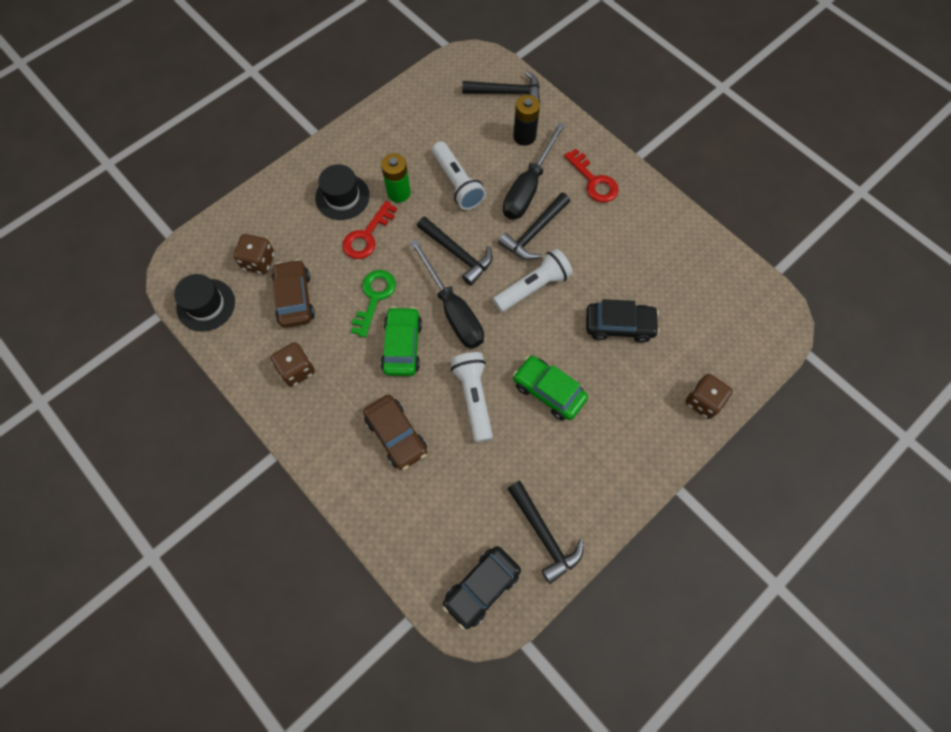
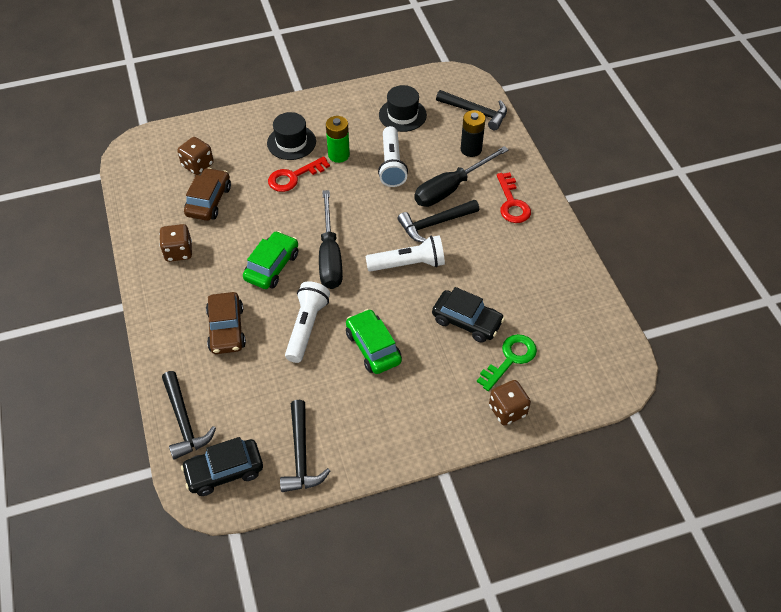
camera: 25 degrees right, 15 degrees down
(206, 305) = (139, 181): black hat -> black hat (402, 115)
(374, 298) = (271, 223): green key -> green key (510, 359)
(457, 254) = (359, 216): black hammer -> black hammer (184, 421)

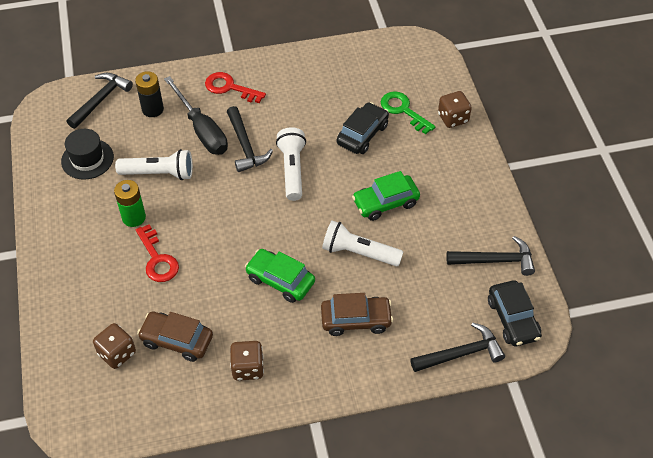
camera: 85 degrees left, 0 degrees up
(291, 142) = (103, 260): black hat -> none
(330, 256) = (273, 231): black screwdriver -> none
(512, 203) = (230, 88): red key -> red key turned 150 degrees counterclockwise

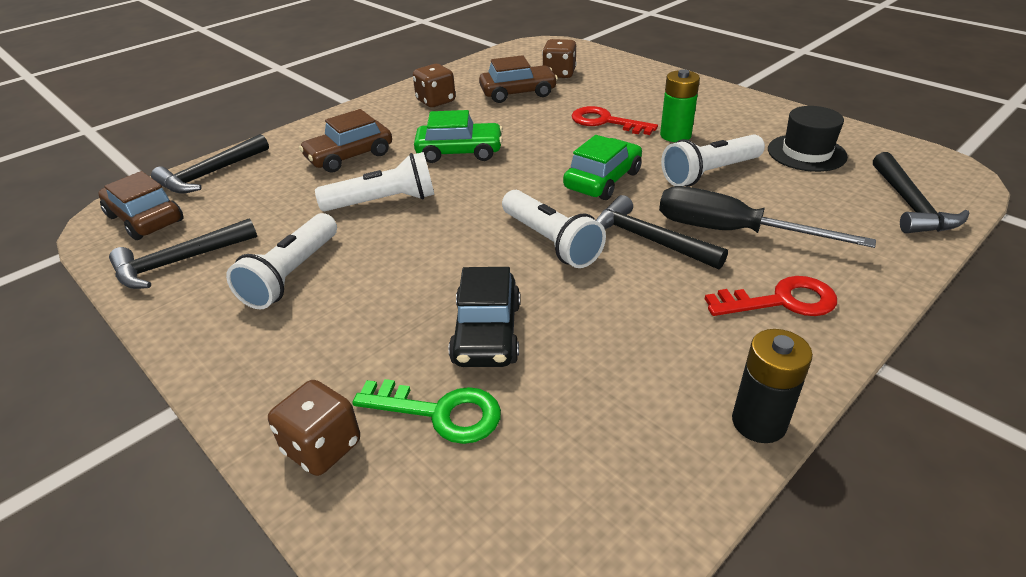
camera: 150 degrees right, 15 degrees down
(152, 109) = (832, 225): black battery -> black battery (758, 422)
(385, 203) = (381, 261): green car -> green car (603, 180)
(435, 217) = (292, 274): none -> white flashlight
(513, 319) = (145, 218): black car -> brown car

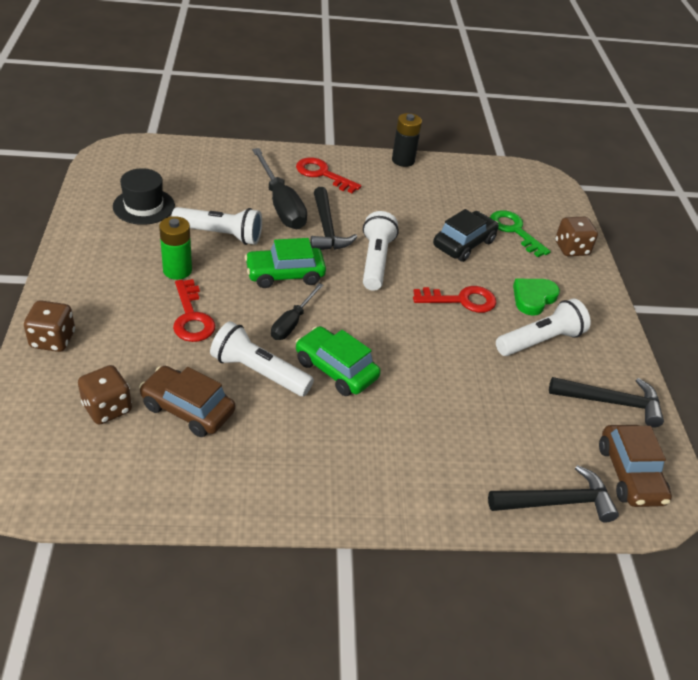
camera: 145 degrees left, 5 degrees up
(332, 318) = (533, 298): none -> green heart
(349, 156) = (423, 433): brown car -> none
(383, 202) = (440, 359): white flashlight -> white flashlight (259, 372)
(416, 261) = (461, 300): none -> red key
(436, 101) = (270, 460): brown dice -> brown dice (53, 340)
(536, 157) = (292, 322): none -> black screwdriver
(910, 205) = (177, 158): black hammer -> none

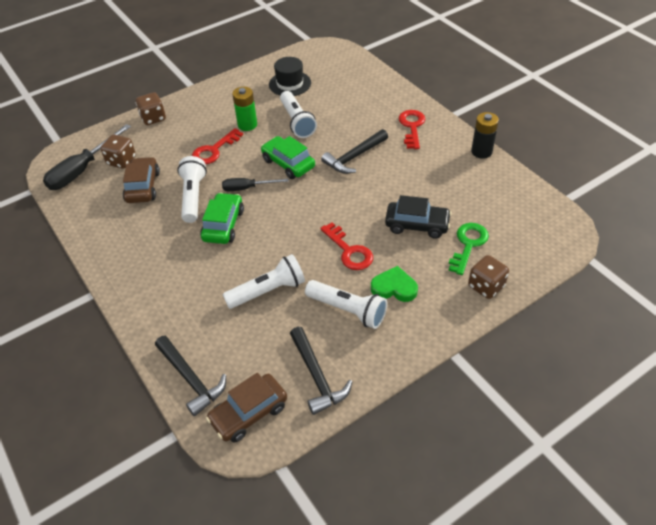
camera: 65 degrees right, 5 degrees up
(281, 204) = (355, 127): black screwdriver -> black screwdriver (82, 170)
(375, 261) = (345, 193): white flashlight -> white flashlight (268, 291)

